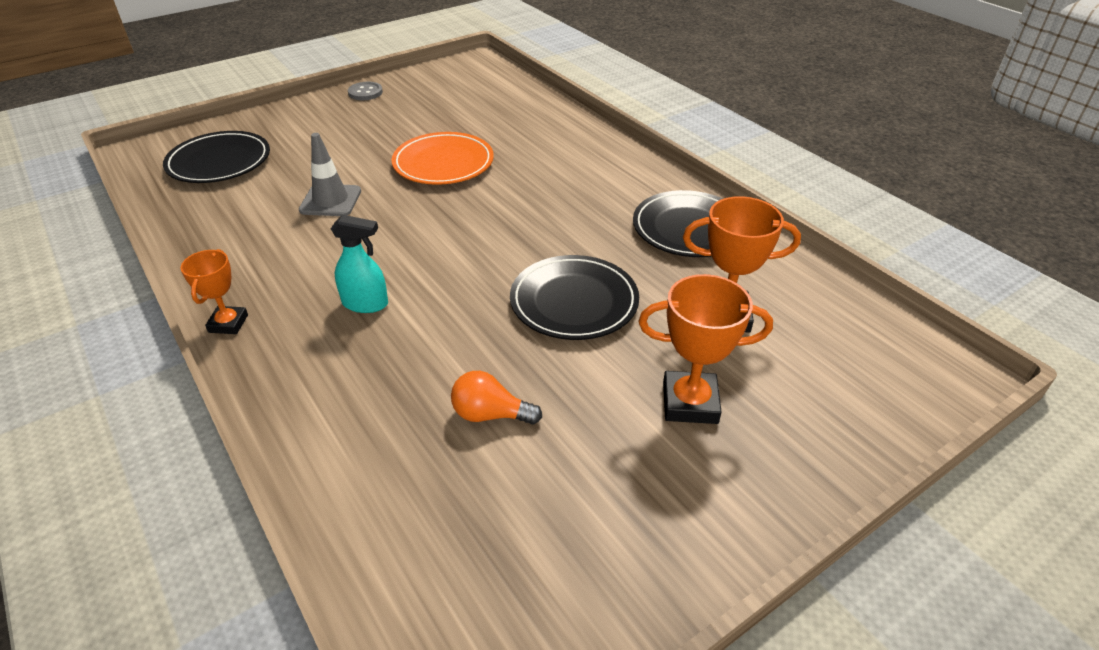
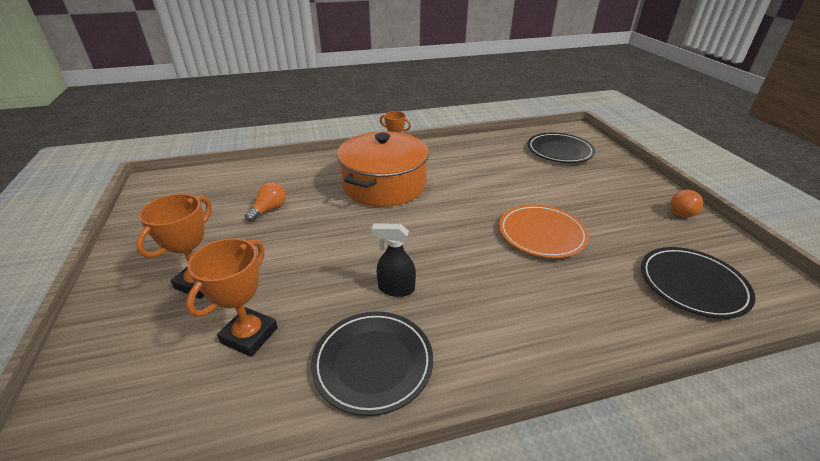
camera: 110 degrees right, 5 degrees down
(330, 201) = (499, 183): grey traffic cone -> none
(365, 92) = (682, 211): grey button -> orange light bulb
(365, 304) = (384, 185): turquoise spray bottle -> orange pot
(574, 302) = (328, 259): black plate -> black plate (692, 285)
(590, 238) = (396, 289): none -> black spray bottle

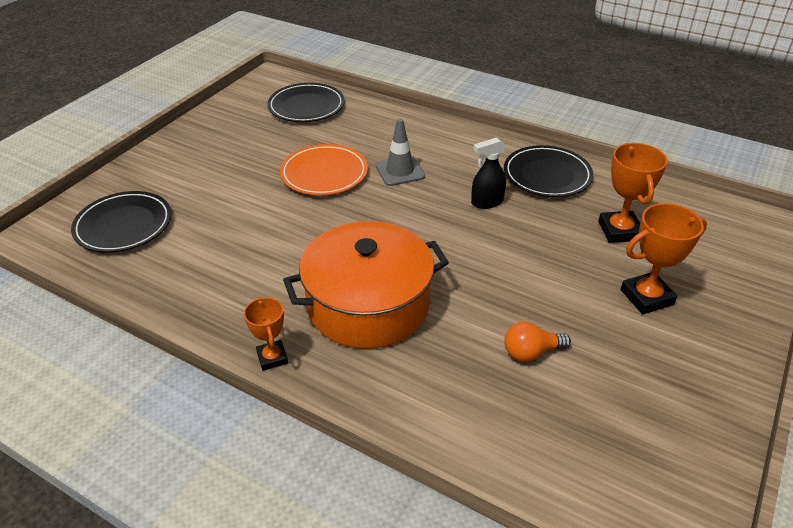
camera: 135 degrees left, 5 degrees up
(249, 335) = (619, 231): orange trophy -> orange trophy turned 75 degrees counterclockwise
(396, 289) = (486, 202): black spray bottle -> black spray bottle turned 105 degrees clockwise
(500, 272) = (400, 171): none -> grey traffic cone
(682, 211) = (199, 128): orange light bulb -> none

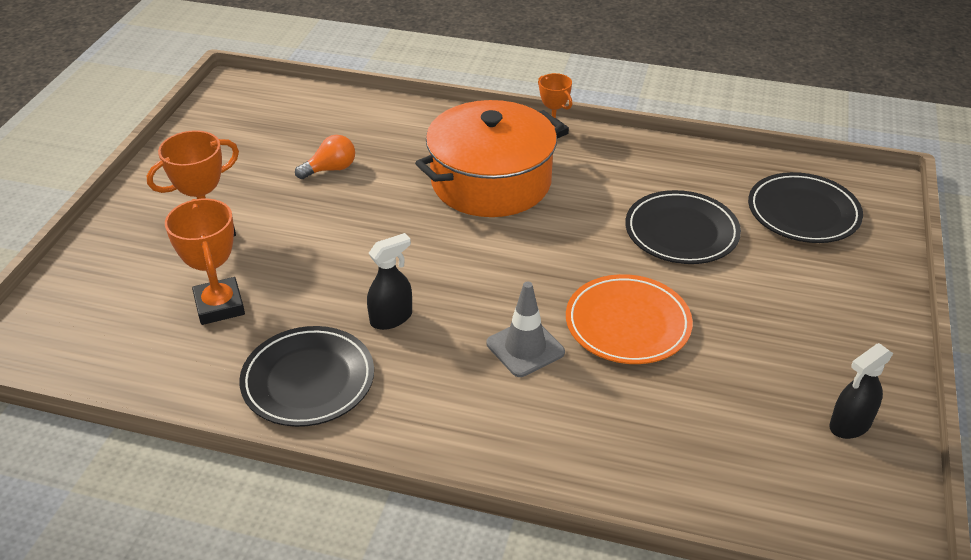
camera: 165 degrees right, 0 degrees up
(241, 112) = (849, 425): none -> black spray bottle
(306, 106) = (752, 463): black plate -> black plate (681, 232)

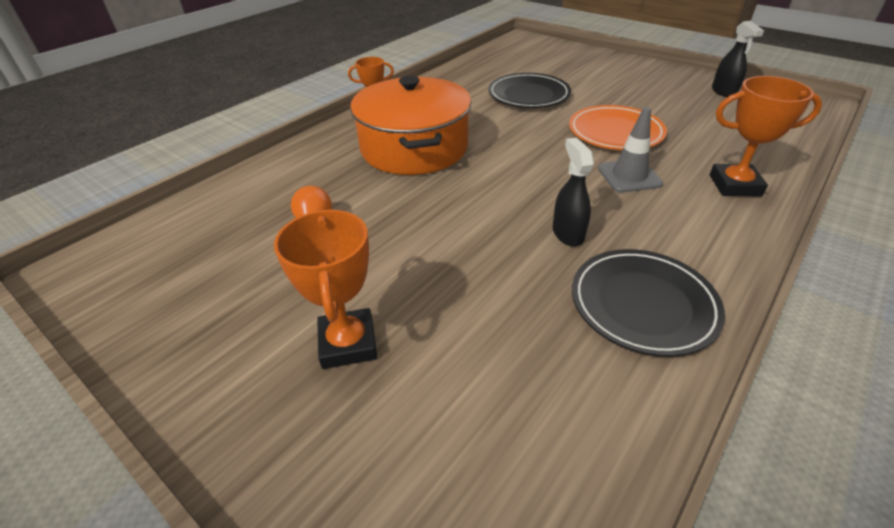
camera: 65 degrees left, 0 degrees up
(219, 306) = (494, 356): orange trophy -> orange trophy (735, 185)
(803, 212) = (533, 60): black plate -> none

